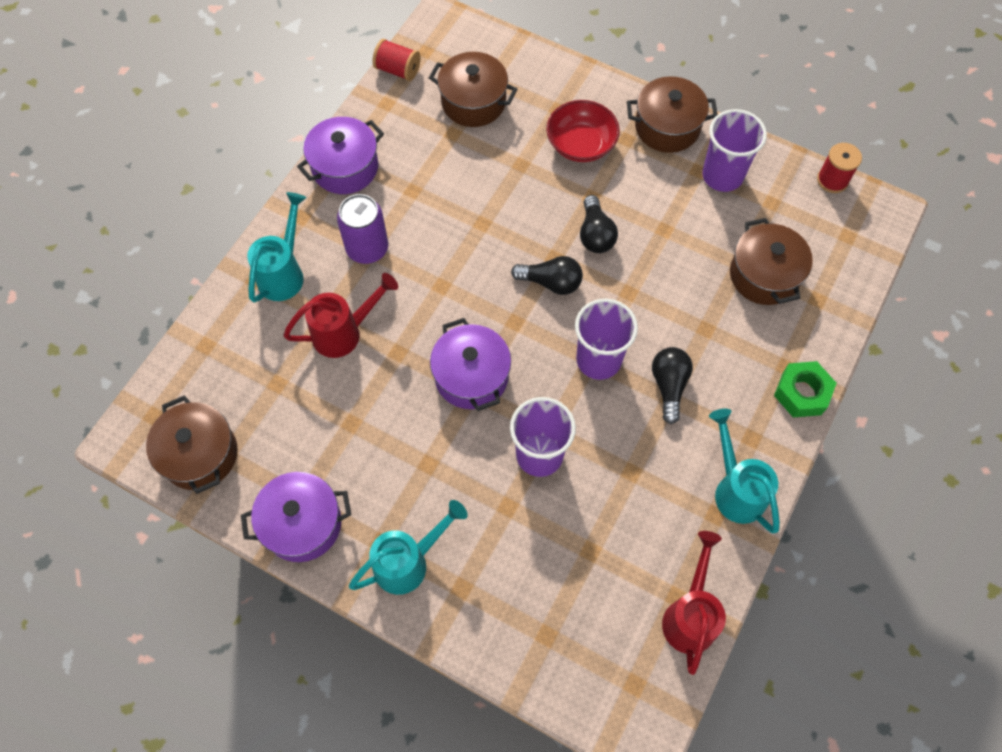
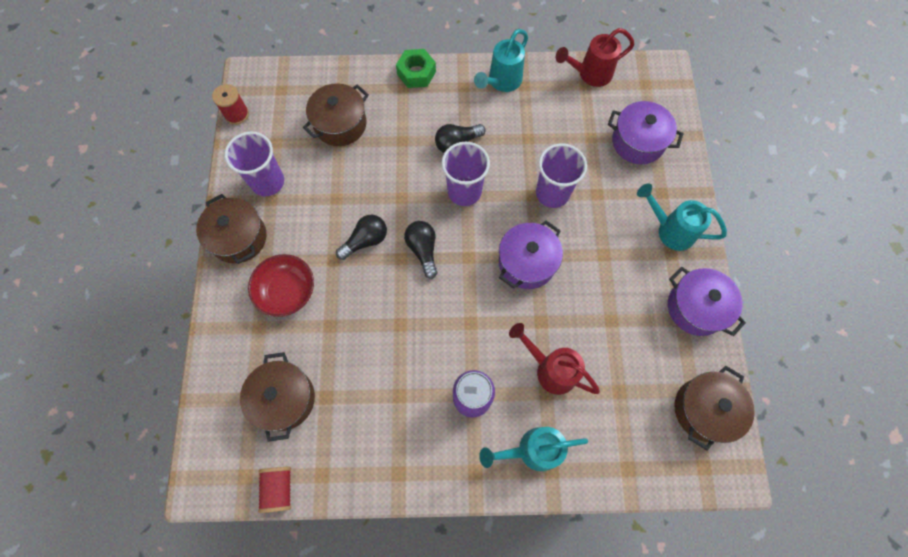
camera: 120 degrees left, 5 degrees up
(345, 167) = (407, 467): purple pot -> purple pot (638, 142)

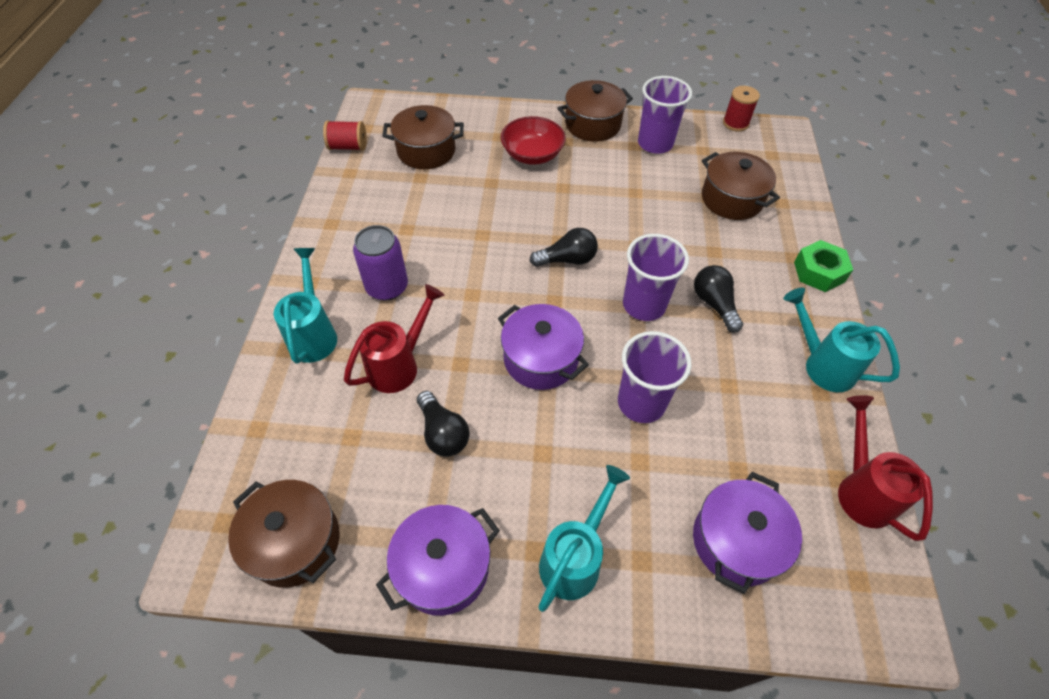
camera: 95 degrees right, 15 degrees down
(365, 241) = (582, 213): black light bulb -> black light bulb (443, 433)

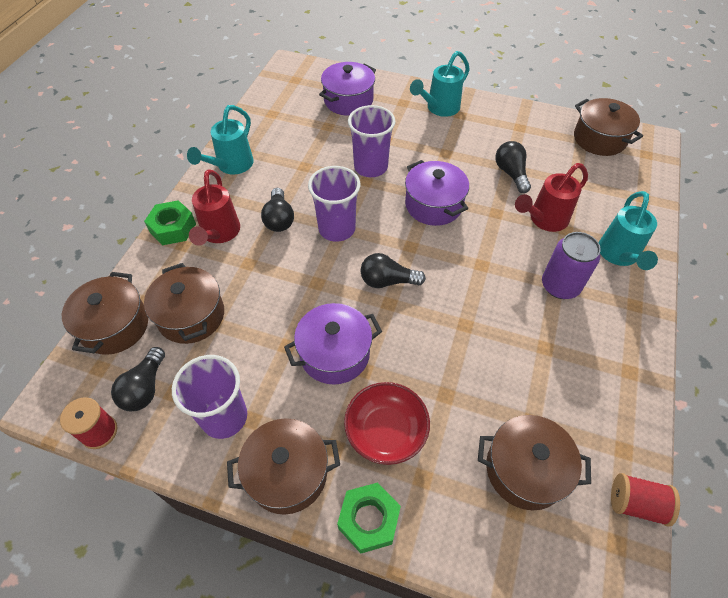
camera: 165 degrees left, 0 degrees up
(443, 567) = (512, 116): purple pot -> purple pot (334, 354)
(529, 114) = (369, 520): none -> green nut
(726, 149) = (145, 388): none -> black light bulb
(788, 181) = (115, 326): none -> brown pot
(821, 364) = (231, 166): turquoise watering can -> turquoise watering can turned 60 degrees clockwise
(861, 489) = (263, 107): red watering can -> red watering can (219, 234)

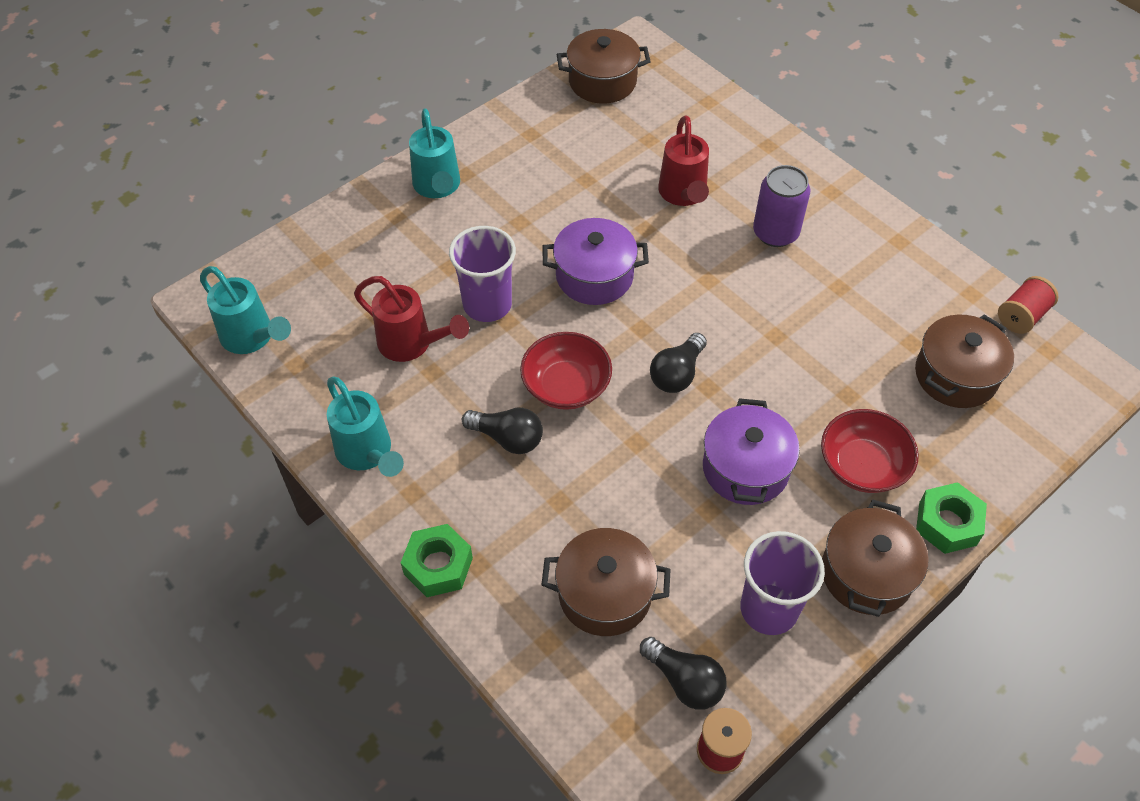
camera: 60 degrees left, 0 degrees up
(115, 326) = (568, 688): brown pot -> none
(219, 234) = (487, 515): red watering can -> red watering can (412, 344)
(337, 229) = (566, 386): purple cup -> red bowl
(348, 101) = (343, 269): purple pot -> none
(511, 173) = (597, 183): black light bulb -> none
(619, 256) = (768, 167): turquoise watering can -> turquoise watering can (253, 338)

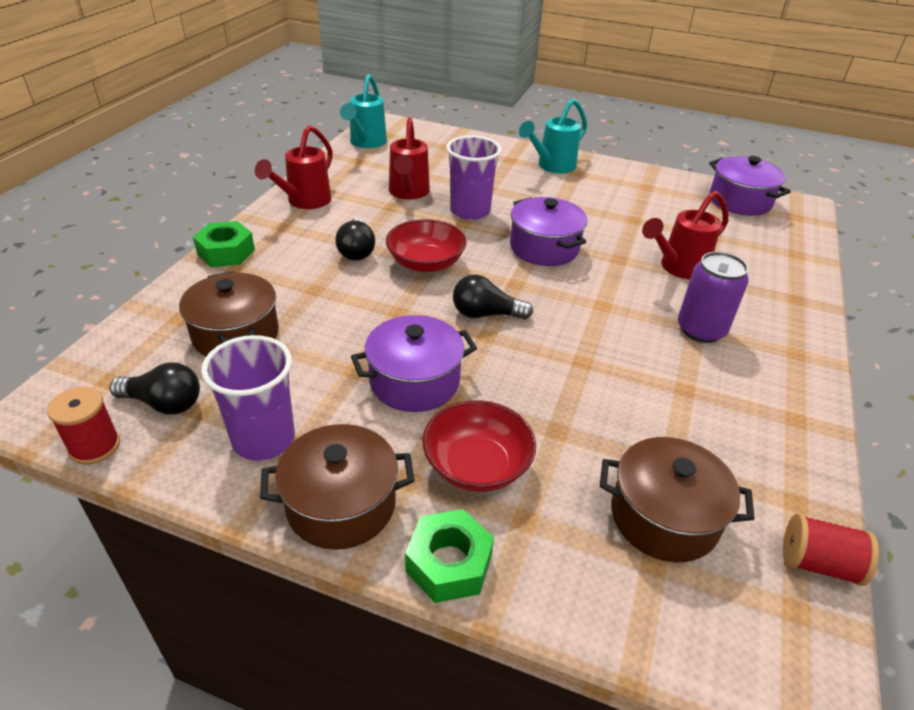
camera: 60 degrees right, 15 degrees down
(368, 454) = (304, 202): turquoise watering can -> red watering can
(602, 81) = (740, 201): brown pot -> purple pot
(684, 681) = (164, 403): black light bulb -> black light bulb turned 90 degrees counterclockwise

